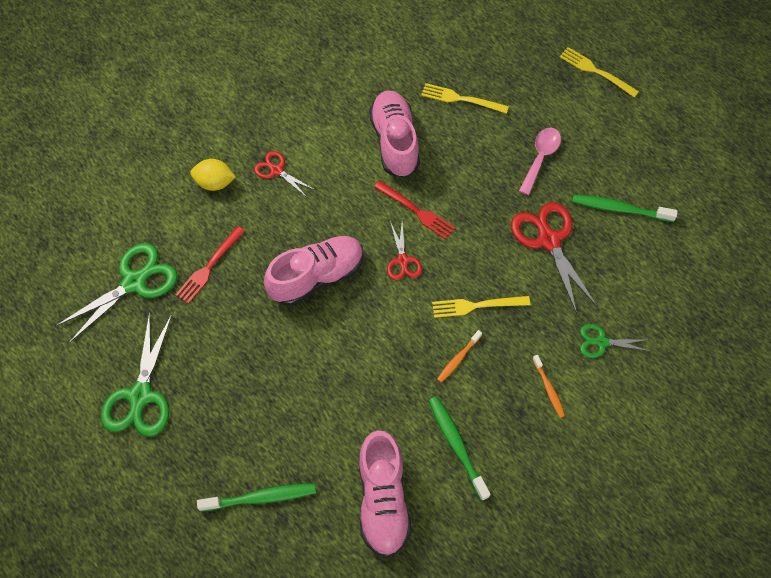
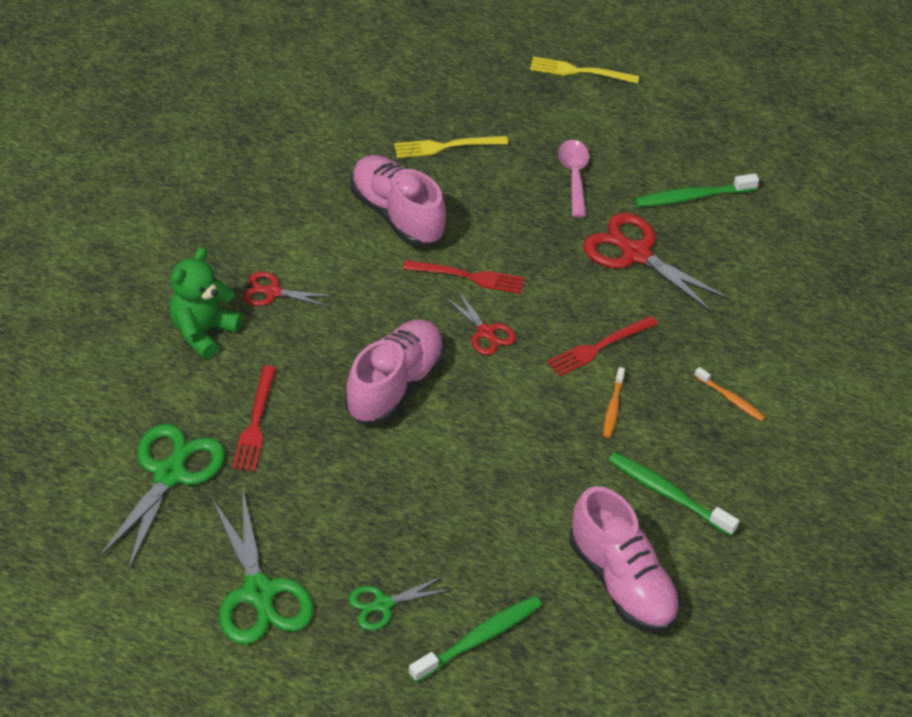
camera: 30 degrees left, 15 degrees down
(215, 183) = (203, 331): yellow lemon -> green teddy bear
(475, 306) = (598, 347): yellow fork -> red fork
(601, 342) = (756, 332): green scissors -> green scissors (383, 604)

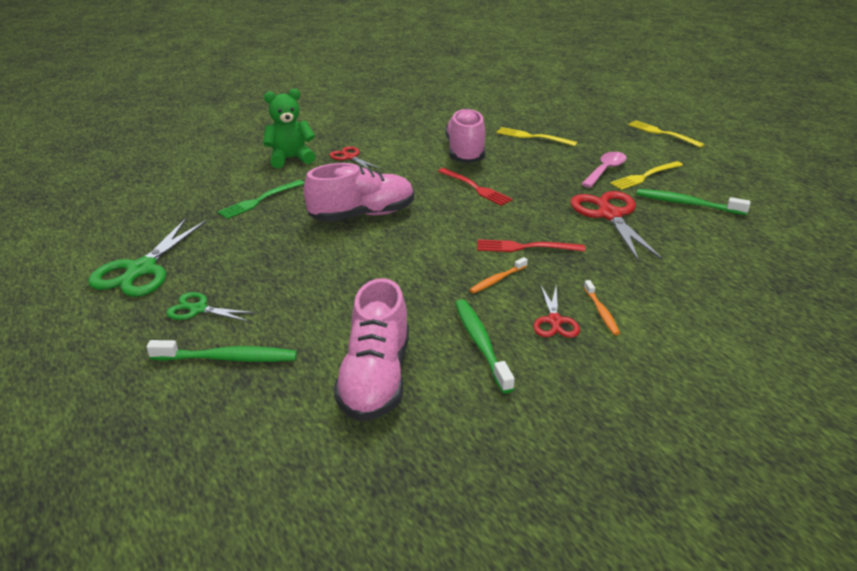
camera: 40 degrees right, 15 degrees down
(169, 474) = (183, 202): green scissors -> none
(255, 424) = (259, 201): red fork -> green fork
(485, 332) = (453, 213): red scissors -> red scissors (554, 321)
(620, 168) = (644, 176): none -> yellow fork

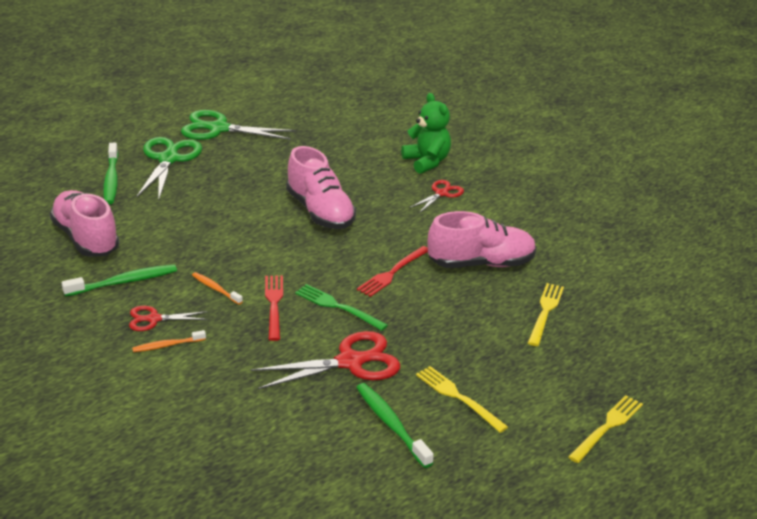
camera: 80 degrees right, 0 degrees up
(198, 309) = (168, 159): green scissors -> green scissors, size x1.81
(259, 201) = (336, 158): green fork -> green fork (337, 306)
(375, 378) = (86, 238): pink shoe -> pink shoe turned 60 degrees clockwise
(605, 170) = (465, 366): pink spoon -> none
(687, 204) = (391, 425): green toothbrush -> green toothbrush turned 45 degrees counterclockwise

